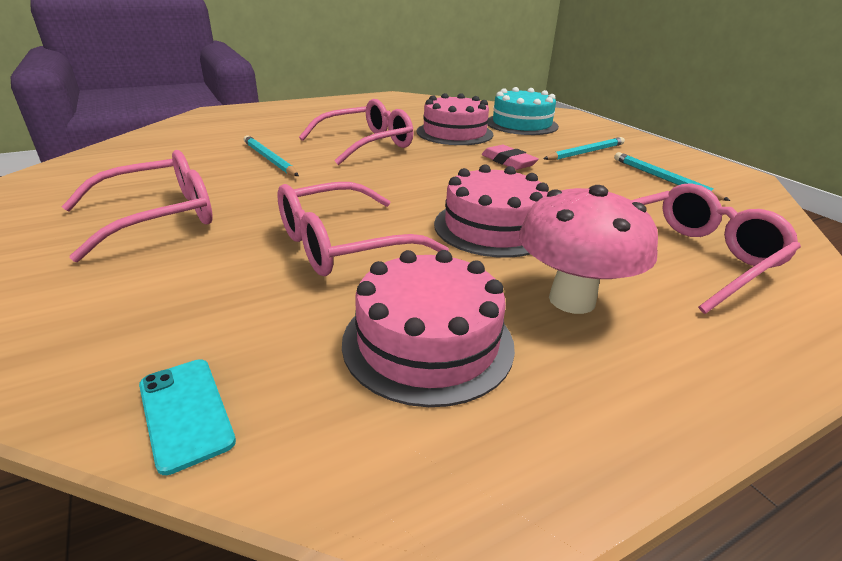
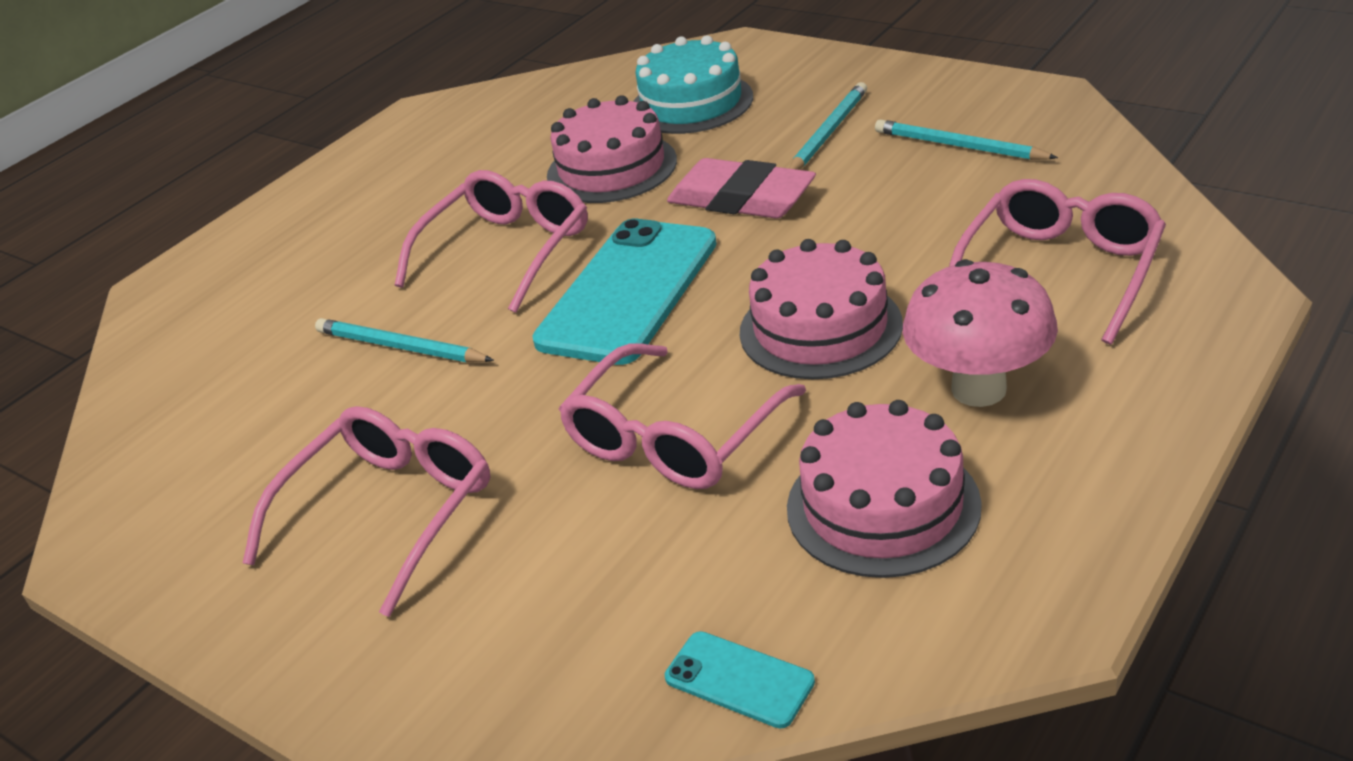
camera: 20 degrees left, 5 degrees up
(404, 176) = (628, 291): none -> turquoise phone
(508, 161) = (741, 199): pink eraser -> pink eraser, size x1.57

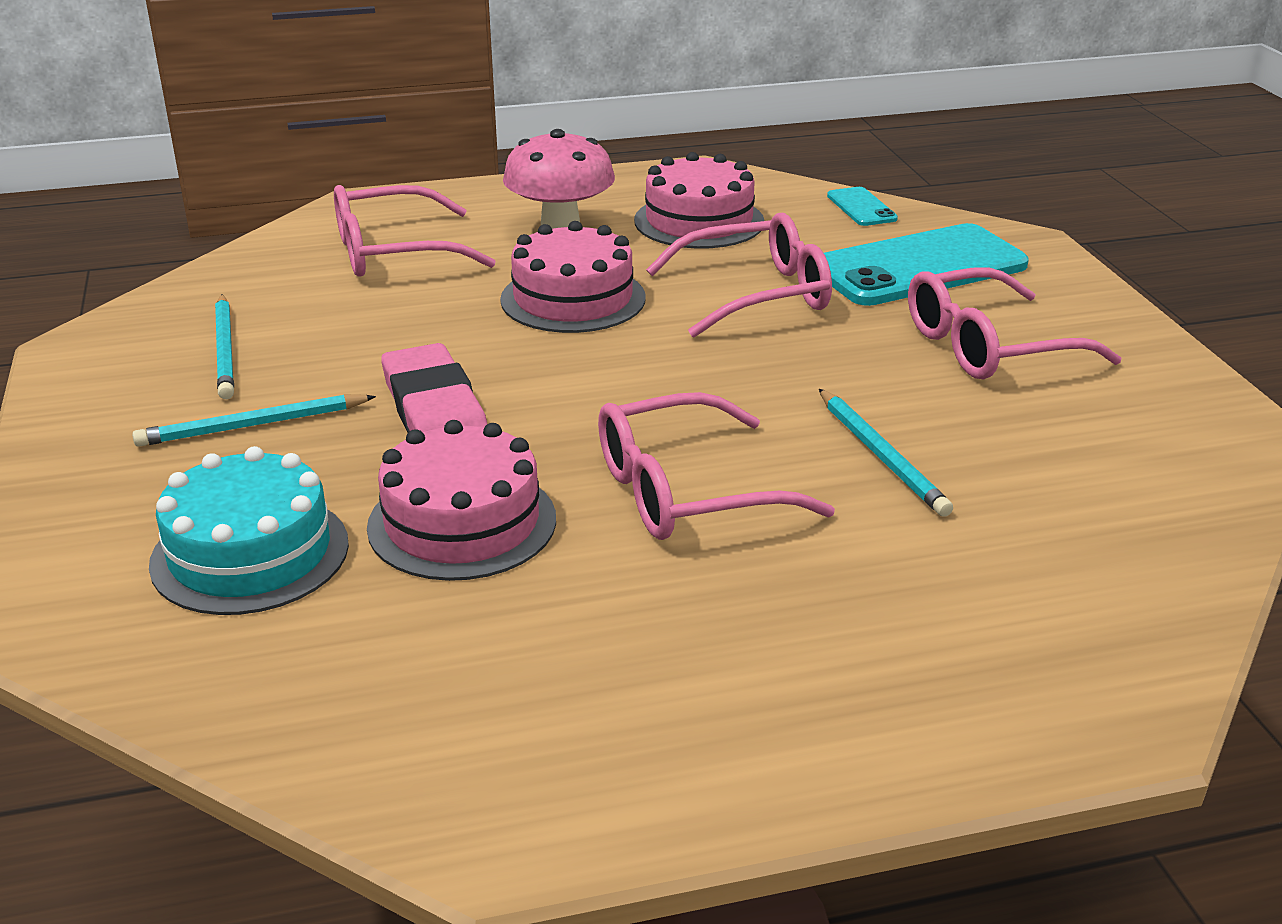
camera: 145 degrees left, 5 degrees down
(628, 291) = (645, 391): turquoise phone -> turquoise phone (919, 267)

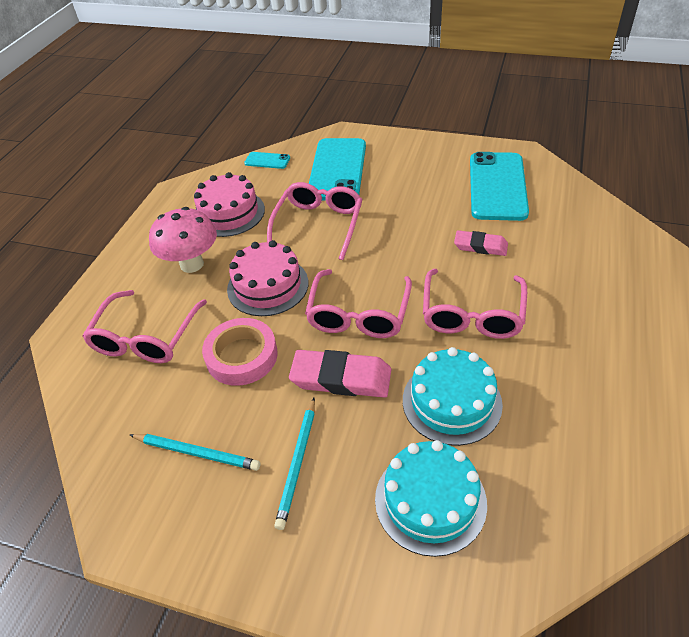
camera: 55 degrees left, 15 degrees up
(415, 325) = (242, 356): none -> pink tape
(462, 522) = (451, 402): pink cake -> turquoise cake
(881, 455) = (480, 246): turquoise pencil -> pink eraser
(988, 346) = (418, 182): pink glasses -> pink glasses (358, 315)
(1091, 430) = (497, 186): none -> turquoise phone

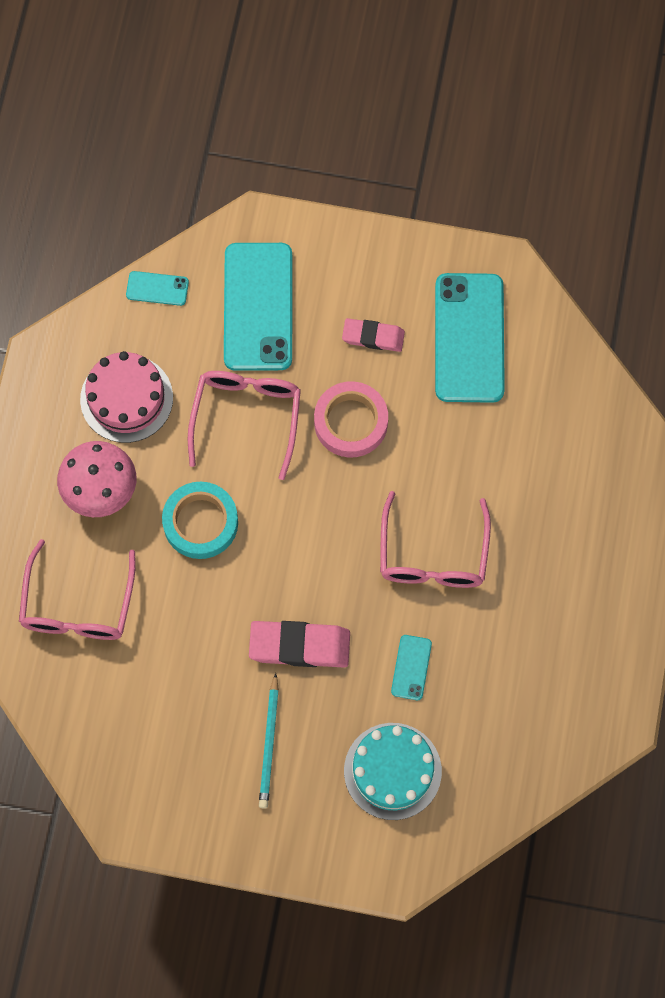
camera: 10 degrees left, 25 degrees up
(197, 453) = (171, 739): turquoise pencil -> none
(242, 356) = (191, 624): pink tape -> pink tape (351, 422)
(268, 286) = (200, 522): pink cake -> turquoise tape
(358, 315) = (310, 561): pink glasses -> none
(451, 402) = (411, 667): turquoise cake -> turquoise phone
(480, 246) = (445, 449): pink eraser -> pink eraser (373, 336)

